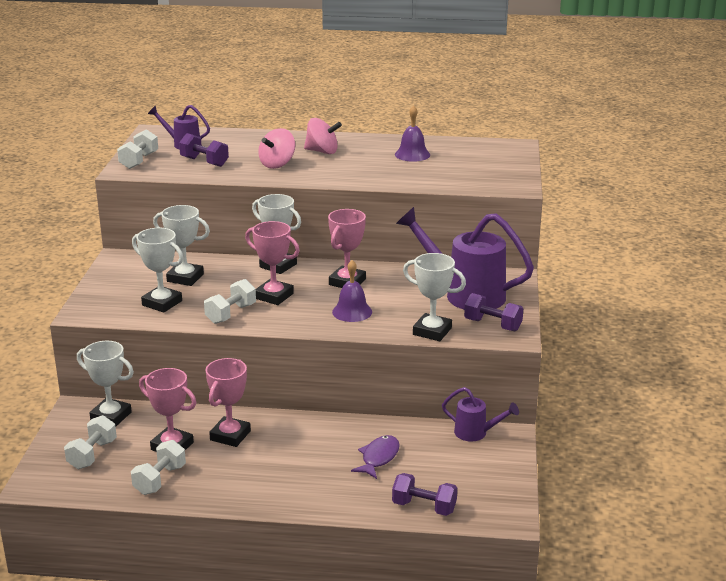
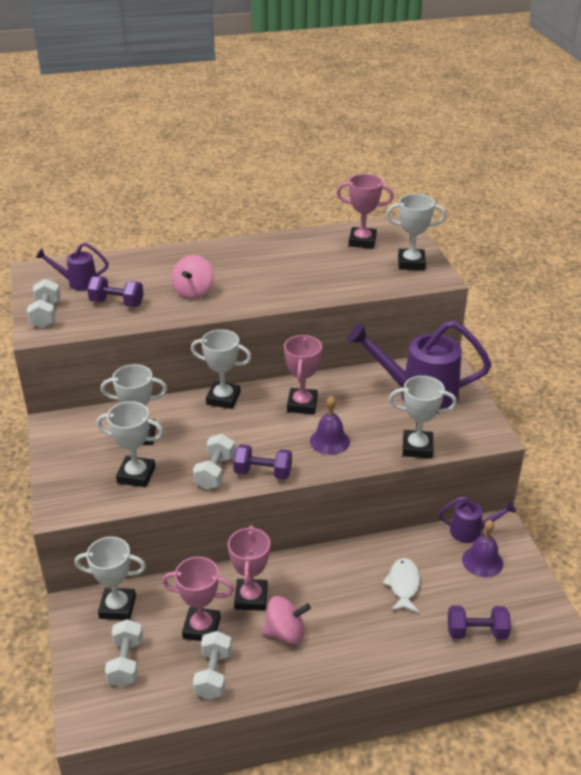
camera: 20 degrees left, 10 degrees up
(274, 296) = (243, 439): pink trophy -> pink trophy (362, 241)
(322, 151) = (227, 266): pink spinning top -> pink spinning top (285, 633)
(379, 457) = (403, 585): purple fish -> white fish
(412, 154) = (315, 254): purple bell -> purple bell (482, 561)
(492, 325) = (465, 426): purple dumbbell -> purple dumbbell (263, 473)
(501, 173) = (411, 263): none -> white trophy

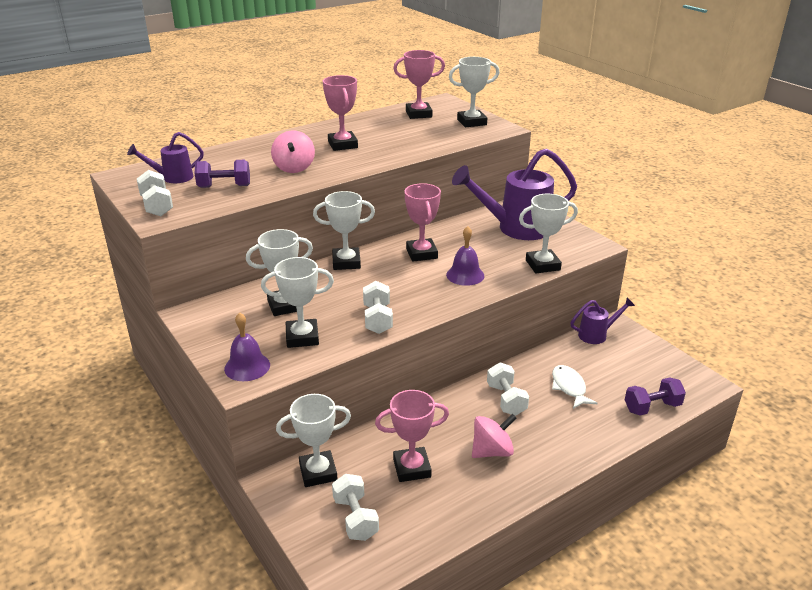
camera: 20 degrees left, 5 degrees down
(213, 674) = (447, 504): white dumbbell -> white dumbbell (506, 399)
(251, 598) = (442, 431): pink trophy -> pink trophy (342, 145)
(263, 473) = (422, 310): purple dumbbell -> none
(482, 561) = (620, 354): purple bell -> purple bell (247, 366)

